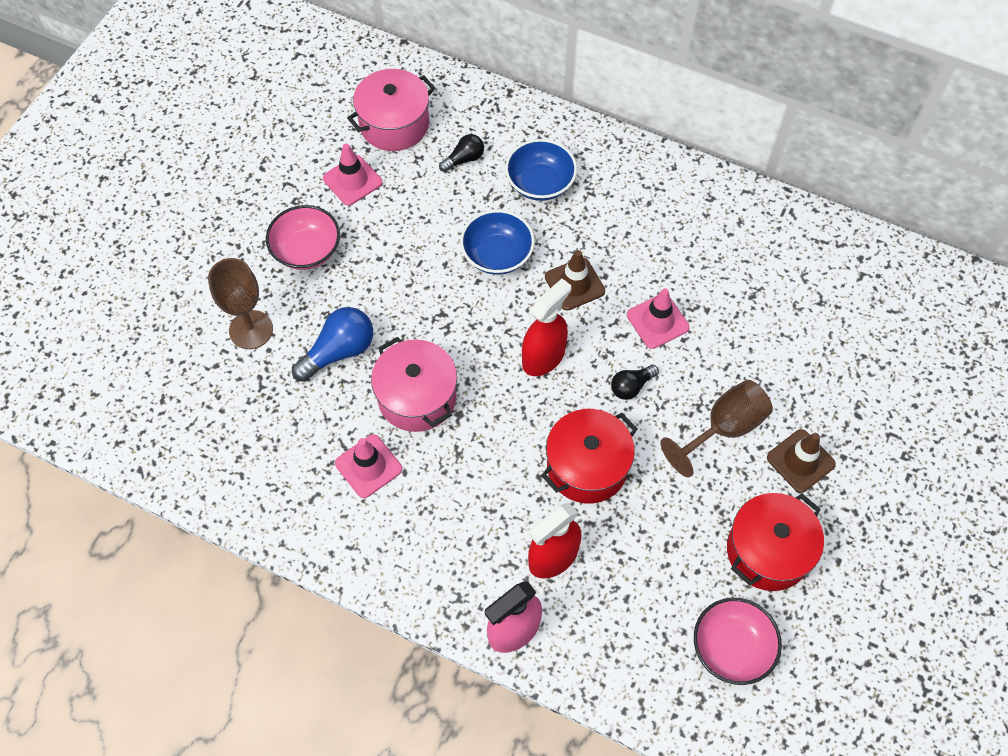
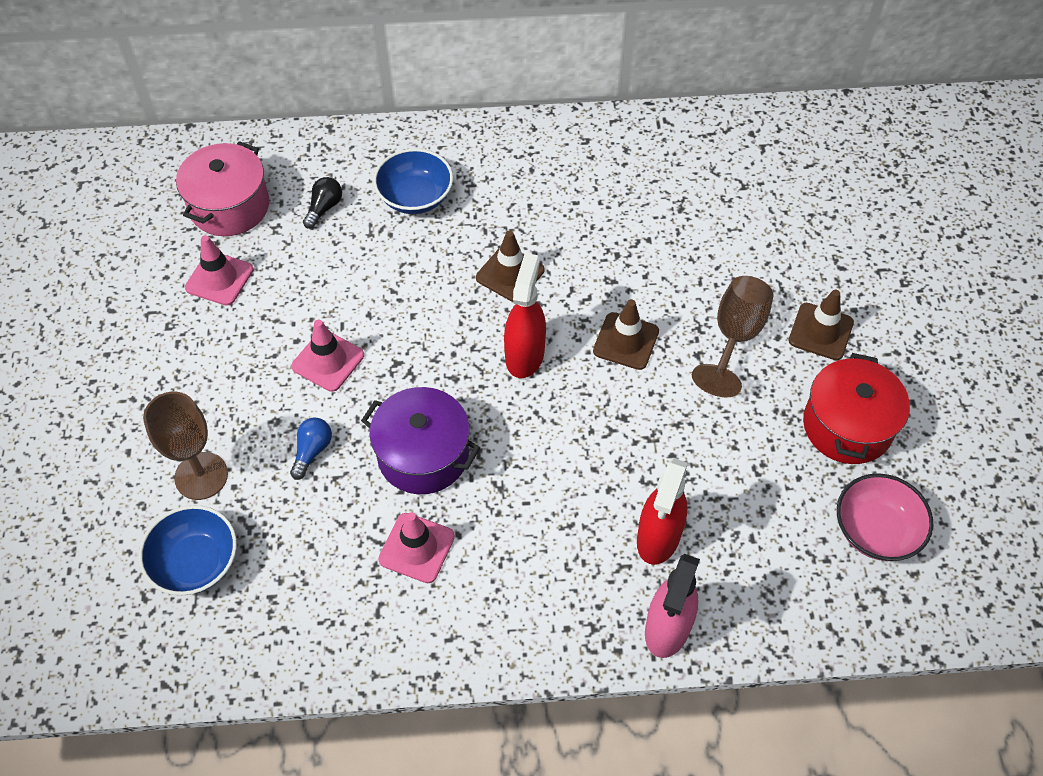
camera: 30 degrees left, 5 degrees down
(306, 250) = (213, 368): pink bowl -> none
(339, 351) = (312, 451): blue light bulb -> blue light bulb, size x0.59
(417, 397) = (423, 455): pink pot -> purple pot
(497, 255) = (416, 282): blue bowl -> blue bowl (196, 562)
(587, 466) = (634, 435): red pot -> none
(631, 386) = (626, 341): black light bulb -> brown traffic cone
(657, 321) = (610, 271): pink traffic cone -> pink traffic cone (328, 361)

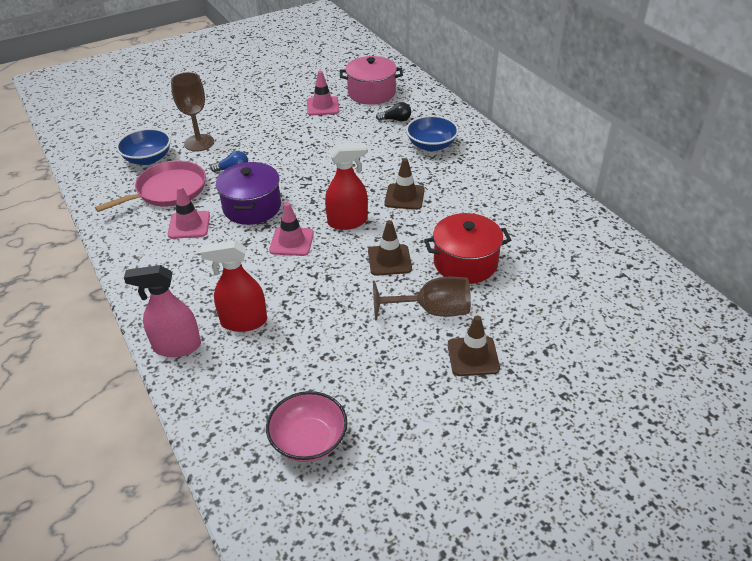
camera: 65 degrees right, 15 degrees down
(308, 554) = (168, 190): none -> pink pan
(328, 361) = (294, 155): pink traffic cone -> pink traffic cone (291, 242)
(847, 426) = (395, 396): red pot -> red pot (465, 263)

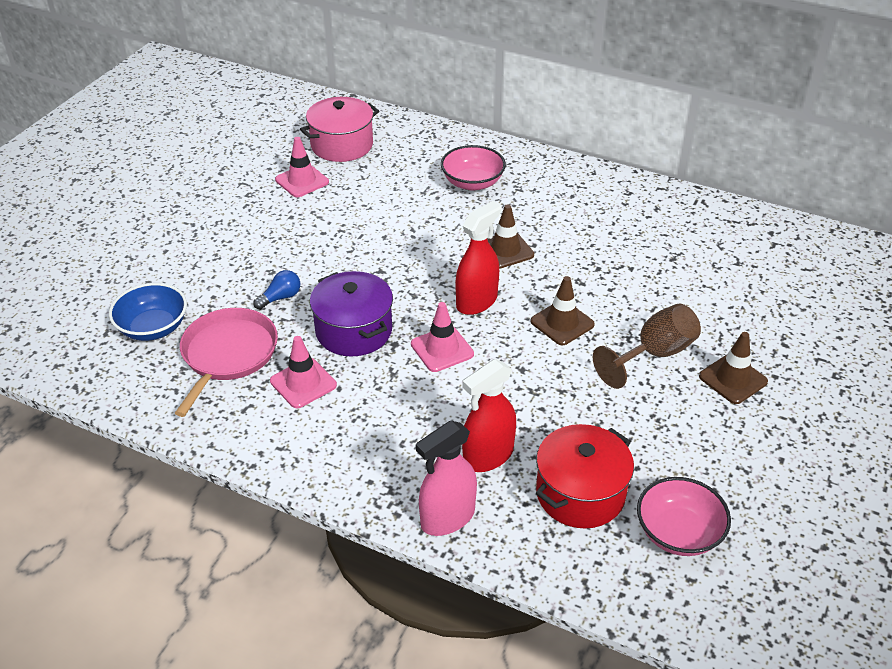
camera: 35 degrees left, 0 degrees up
(199, 143) = (198, 282): brown goblet -> none
(396, 120) = (404, 167): black light bulb -> none
(431, 145) = (472, 182): blue bowl -> pink bowl
(465, 263) = (634, 293): red pot -> red pot (580, 493)

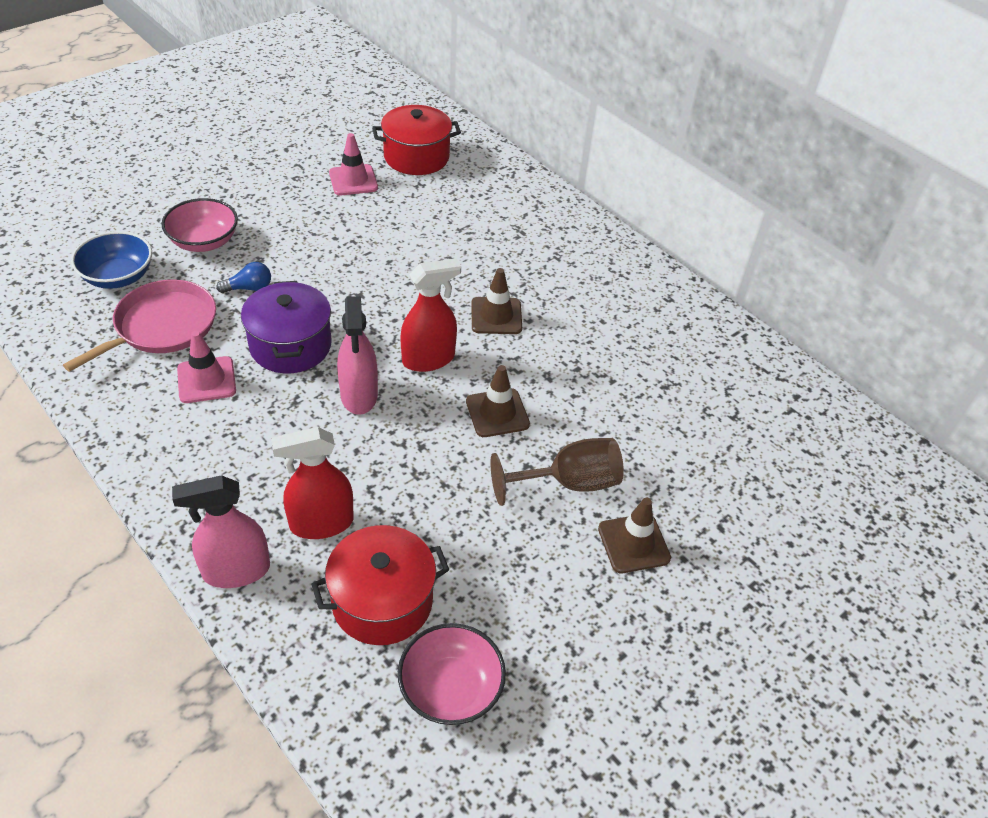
camera: 20 degrees right, 5 degrees up
(342, 145) = (416, 157): pink pot -> red pot
(442, 349) = (359, 395): pink traffic cone -> pink spray bottle
(472, 182) = (515, 235): pink bowl -> pink bowl (204, 241)

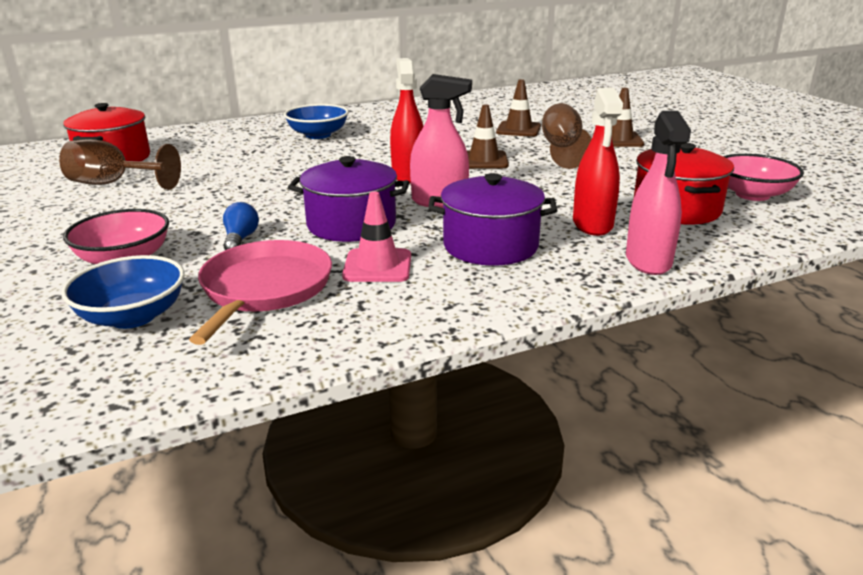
camera: 70 degrees left, 20 degrees down
(162, 326) = (264, 289): pink pan -> pink pan turned 45 degrees clockwise
(257, 447) = (490, 246): none -> purple pot
(353, 180) = (113, 184): pink traffic cone -> brown goblet
(496, 316) = (371, 151): brown traffic cone -> brown traffic cone (518, 129)
(537, 263) = (318, 135): none -> blue bowl

